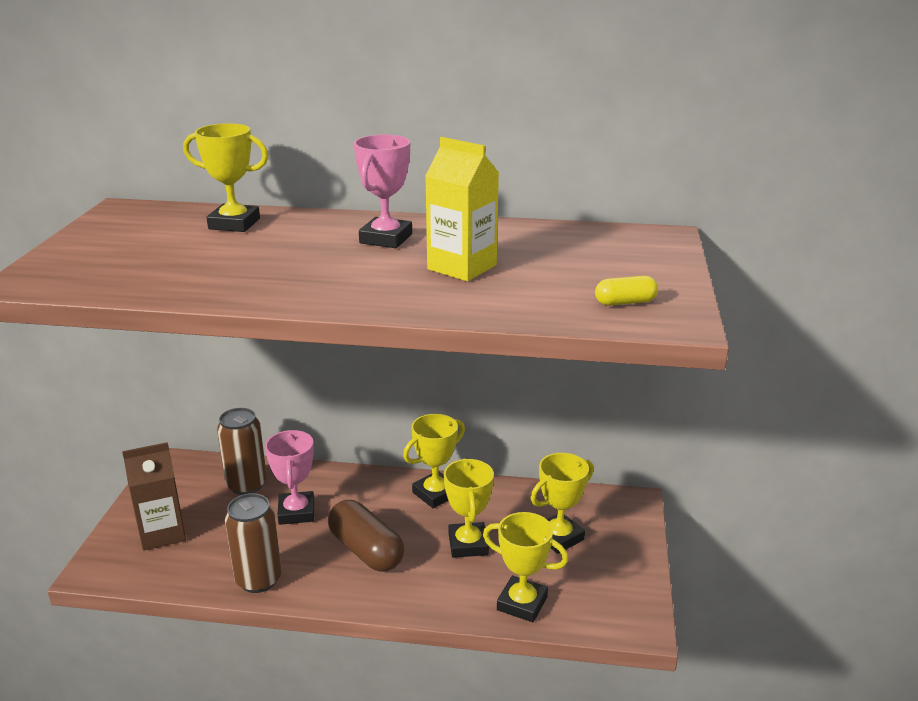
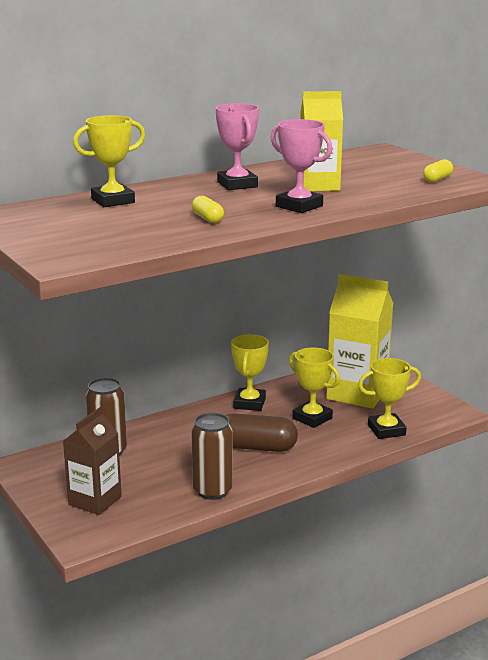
camera: 40 degrees left, 5 degrees down
(251, 274) = (207, 218): none -> yellow capsule
(296, 512) = (173, 449): pink trophy -> pink trophy (299, 206)
(559, 537) = (357, 393): yellow trophy -> yellow carton

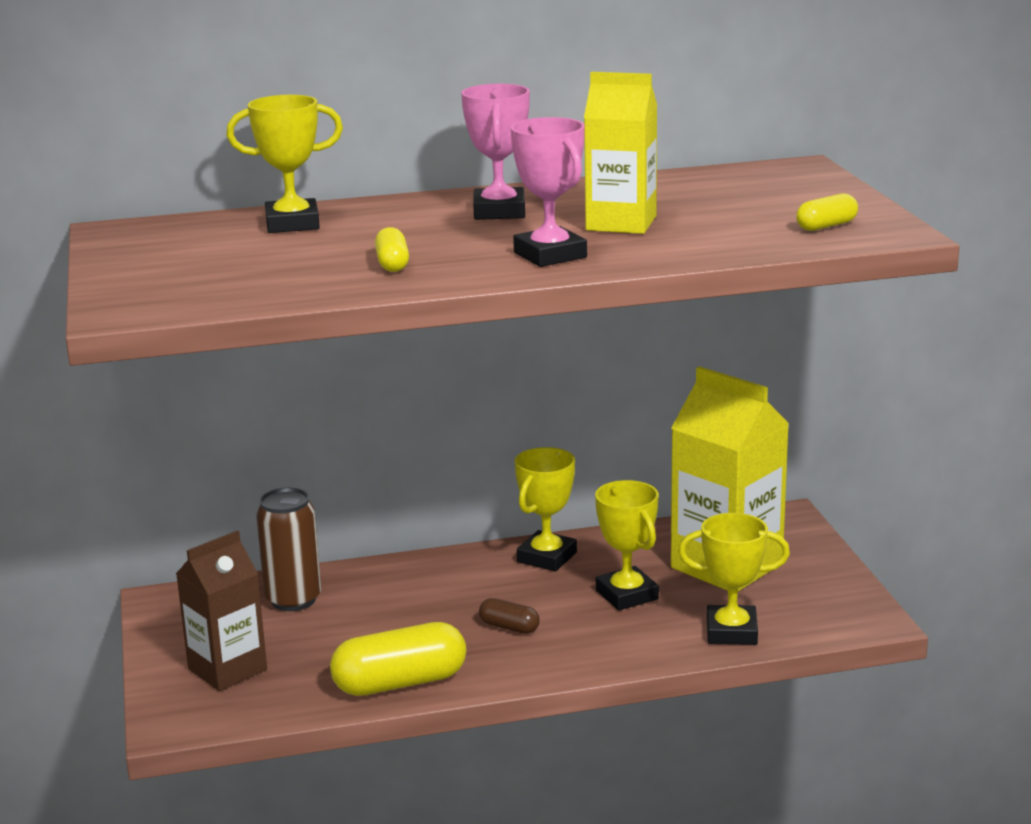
camera: 20 degrees right, 0 degrees up
(212, 491) = (400, 683): brown can -> yellow capsule
(256, 447) = (509, 627): brown capsule -> brown capsule, size x0.50

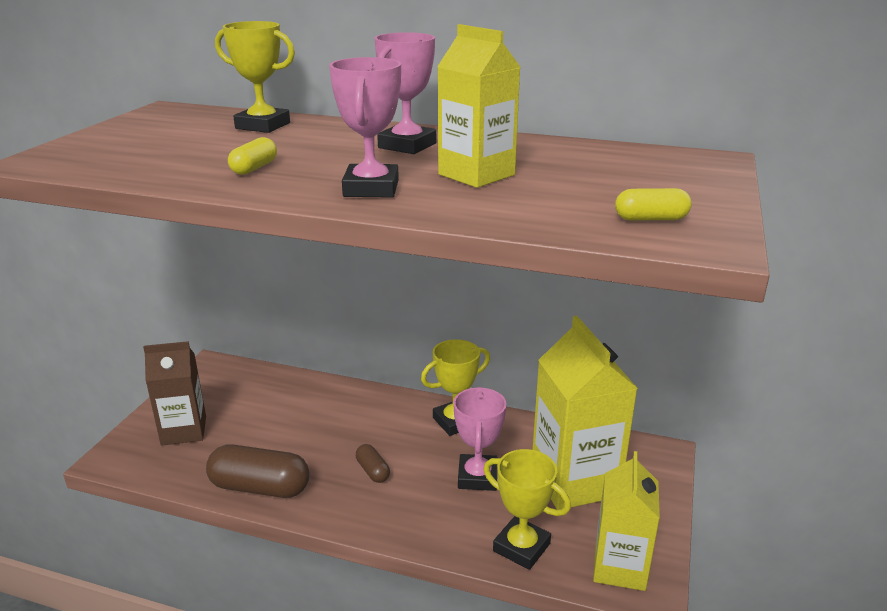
camera: 30 degrees right, 5 degrees up
(293, 599) = (275, 393): brown can -> none
(400, 683) = (260, 487): yellow capsule -> brown capsule
(627, 595) = (477, 477): yellow trophy -> pink trophy
(833, 614) = (619, 567): none -> yellow carton

